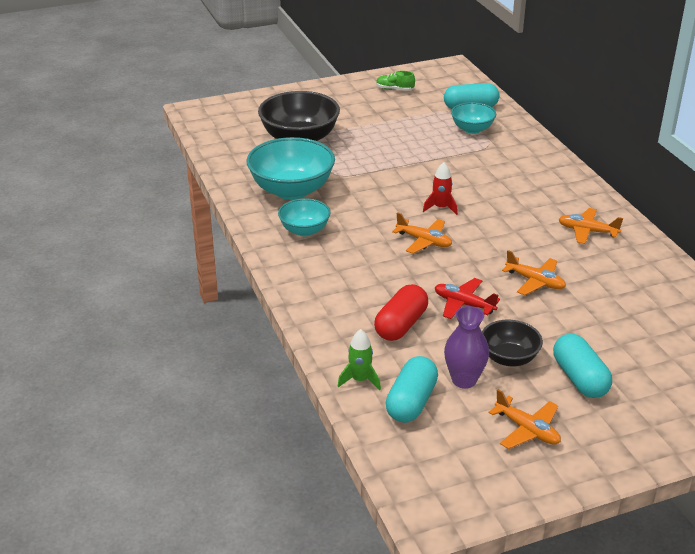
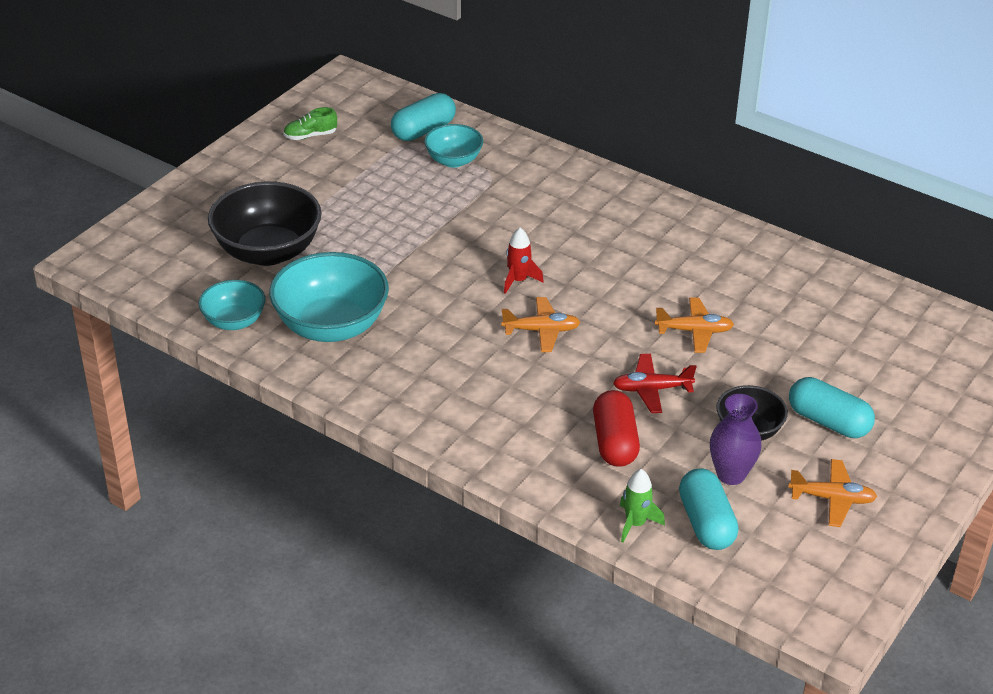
camera: 35 degrees left, 5 degrees up
(304, 230) = (400, 373): turquoise bowl -> turquoise bowl (234, 321)
(587, 231) = (689, 248): orange plane -> none

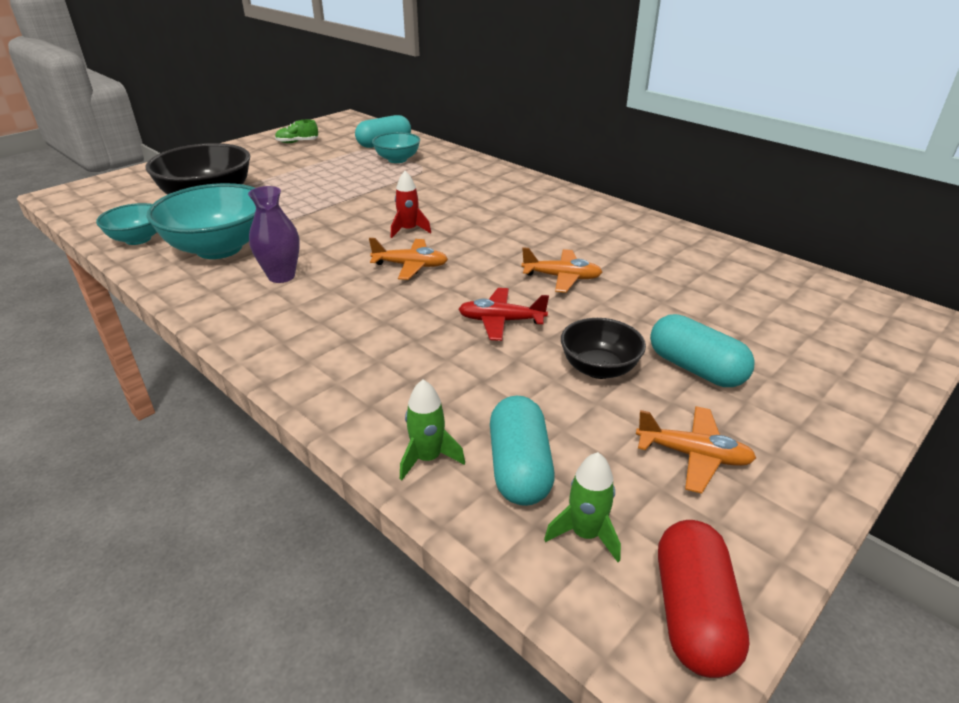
camera: 10 degrees right, 5 degrees down
(614, 442) = (440, 366): red capsule -> red capsule (693, 613)
(731, 475) = (566, 413): purple vase -> purple vase (281, 276)
(764, 564) = (585, 534): none -> green rocket

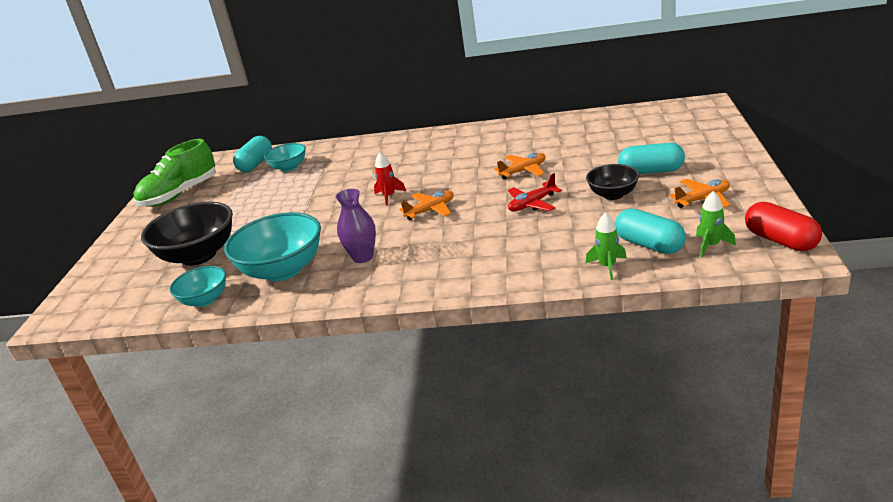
camera: 35 degrees left, 5 degrees down
(297, 142) = (180, 194): green shoe -> green shoe, size x2.22

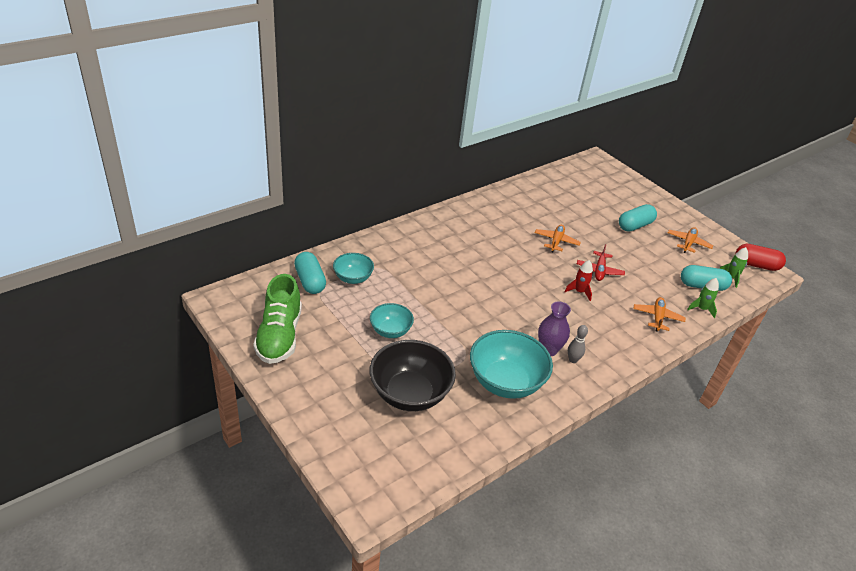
camera: 50 degrees left, 10 degrees up
(205, 300) = (483, 431): turquoise bowl -> turquoise bowl (390, 331)
(372, 271) = (573, 360): none -> grey bowling pin
(389, 196) = (489, 288): red rocket -> red rocket (579, 291)
(430, 210) = (539, 293): orange plane -> orange plane (657, 317)
(613, 195) = (637, 250): black bowl -> none

